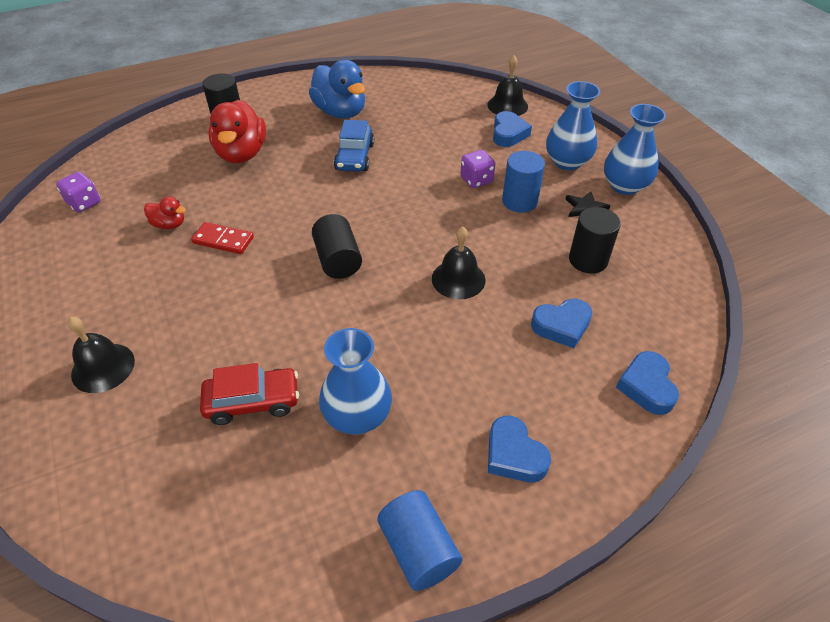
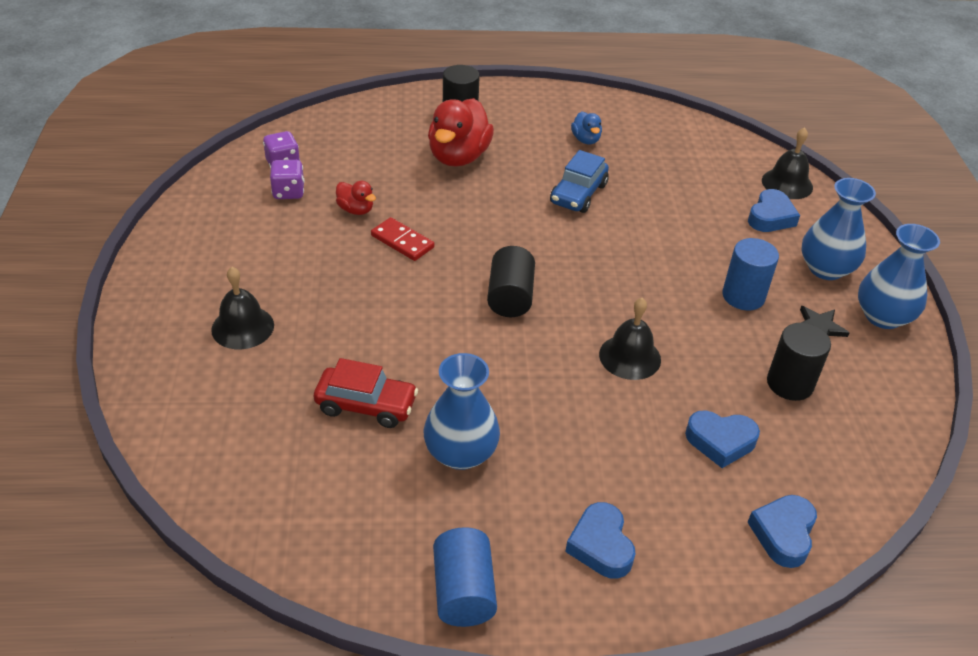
camera: 20 degrees right, 5 degrees down
(340, 112) = (586, 140): blue duck -> blue duck, size x0.49
(476, 180) = (704, 258): purple dice -> purple dice (288, 192)

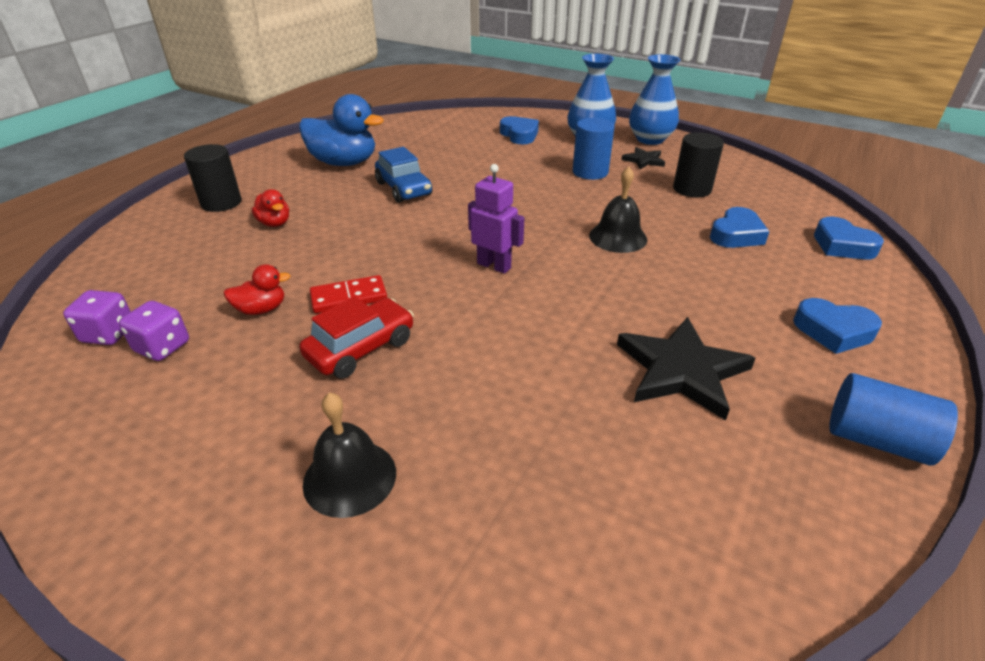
camera: 55 degrees left, 5 degrees down
(366, 405) = (571, 413): red car -> red car (361, 348)
(458, 157) = (274, 223): red duck -> red duck, size x0.49
(460, 453) = (681, 370): blue vase -> black star
(510, 297) = (494, 265): black cylinder -> purple robot
(586, 140) = (344, 163): blue duck -> blue duck, size x2.03
(787, 183) = (493, 119): black bell -> none

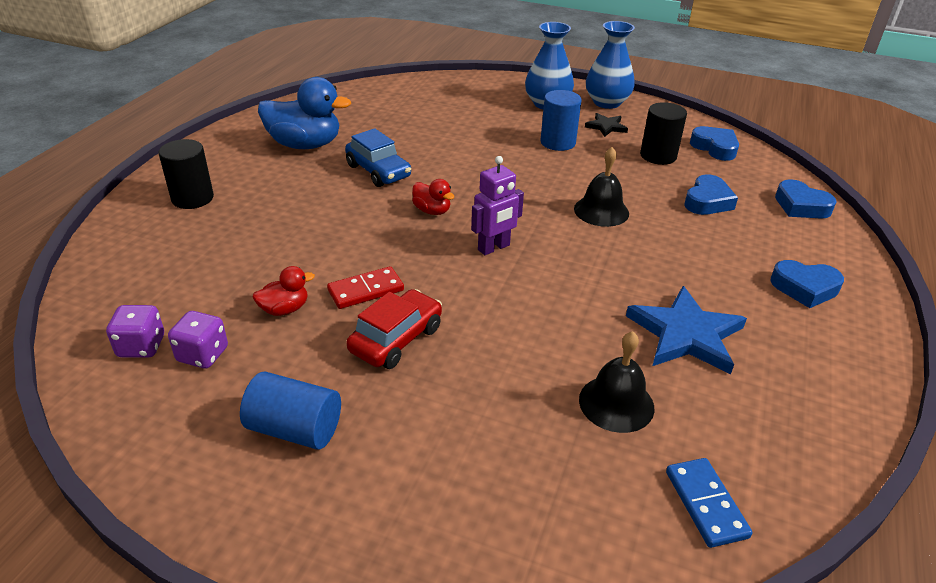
camera: 10 degrees left, 0 degrees up
(274, 223) = (259, 218): red duck -> red duck (432, 211)
(350, 477) = (429, 455): black bell -> black bell (616, 403)
(494, 265) = (494, 248): purple robot -> purple robot turned 120 degrees clockwise
(519, 135) = (476, 103): blue heart -> blue heart (715, 148)
(661, 578) = (706, 504): none -> blue domino
(681, 370) = (686, 334): black star -> blue star
(876, 439) = (850, 378): blue cylinder -> blue cylinder (295, 429)

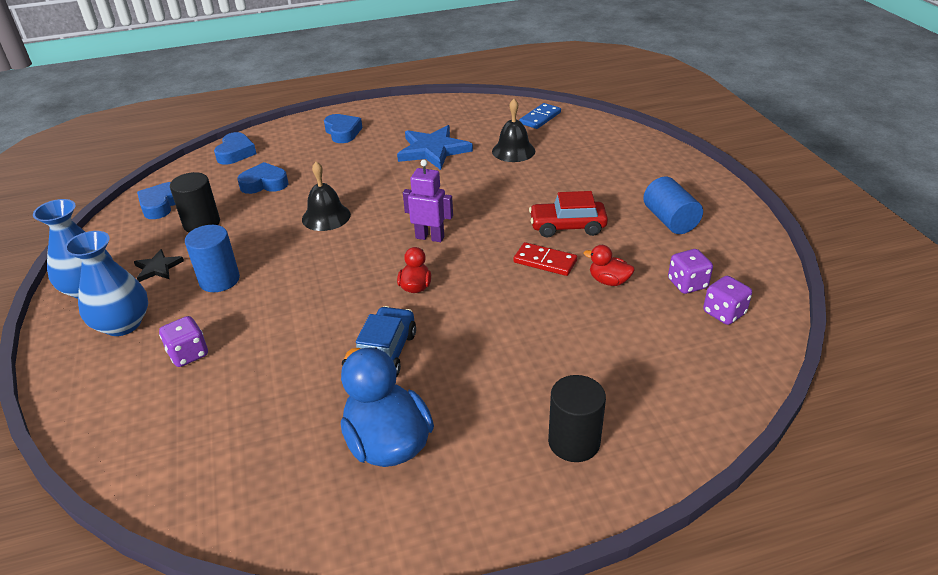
camera: 125 degrees left, 0 degrees up
(483, 114) = (188, 354): none -> purple dice

